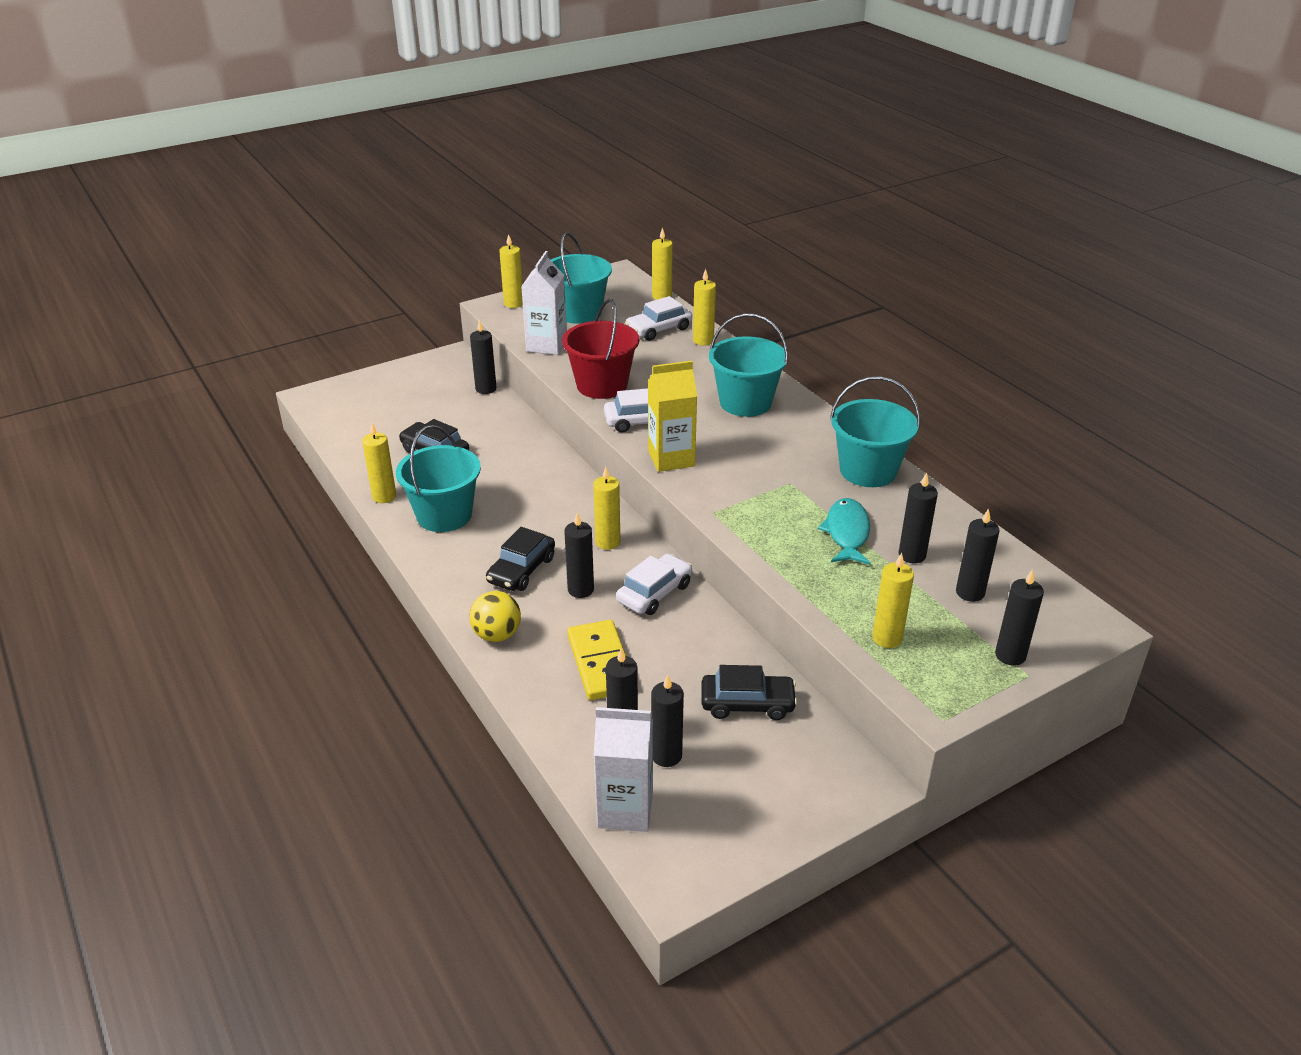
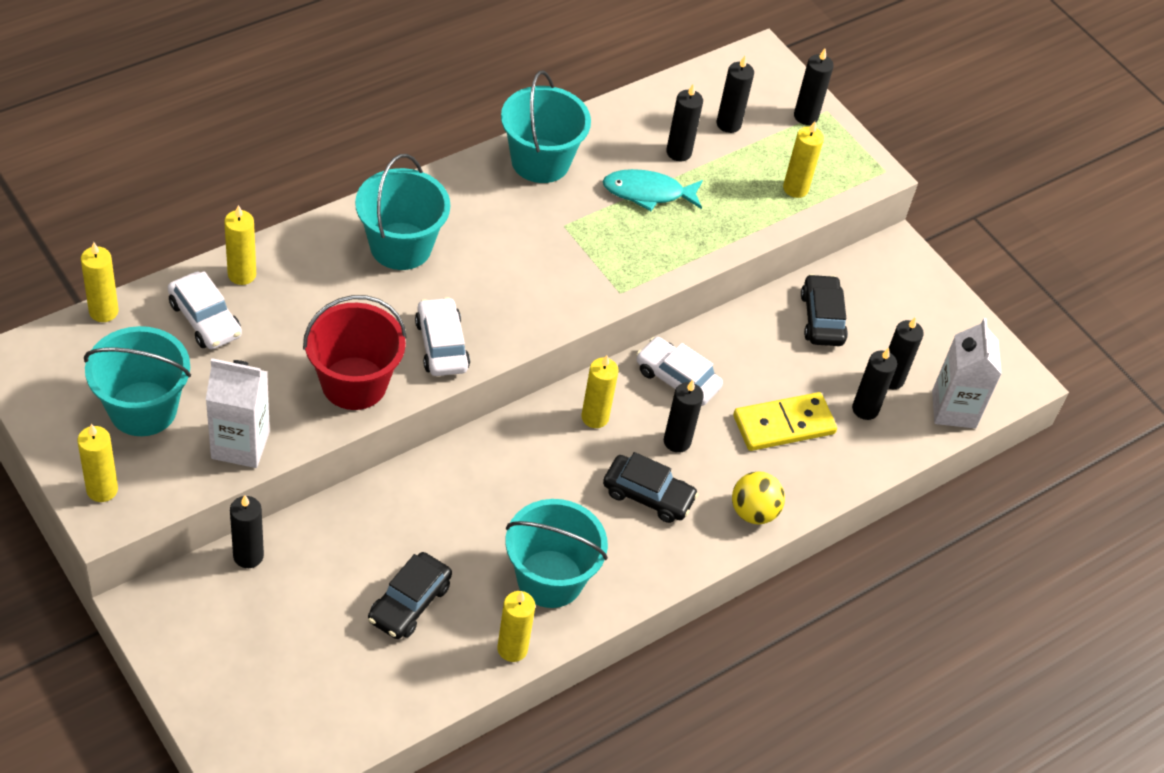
camera: 100 degrees left, 15 degrees up
(671, 458) = (521, 321): yellow carton -> none

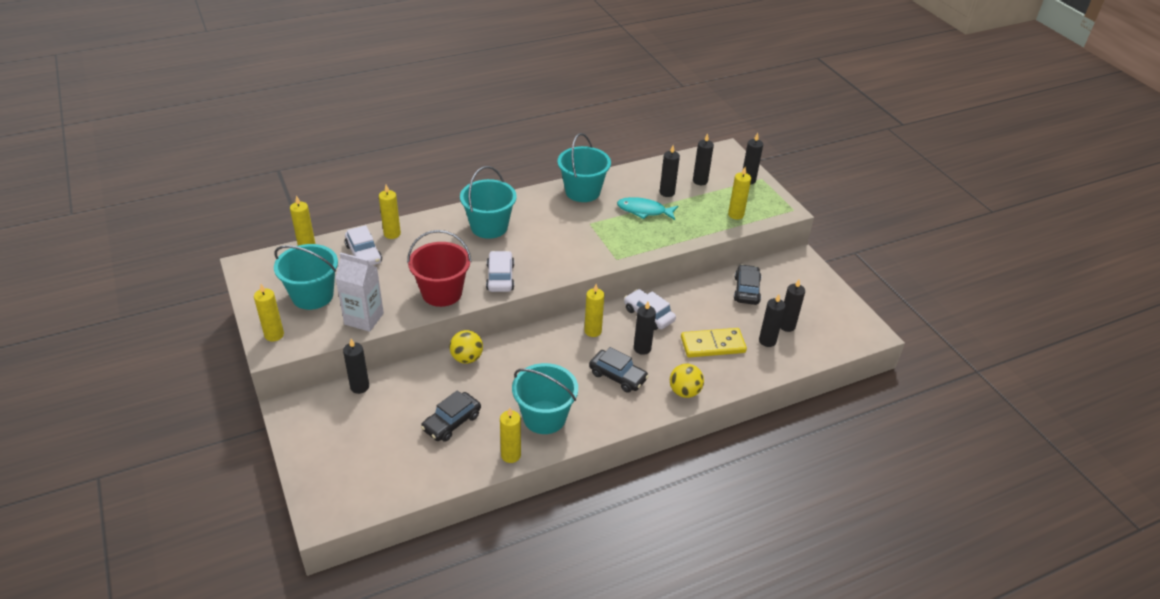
camera: 15 degrees right, 10 degrees down
(406, 487) = (467, 358): none -> yellow ball
(953, 409) = (826, 346): white carton -> none

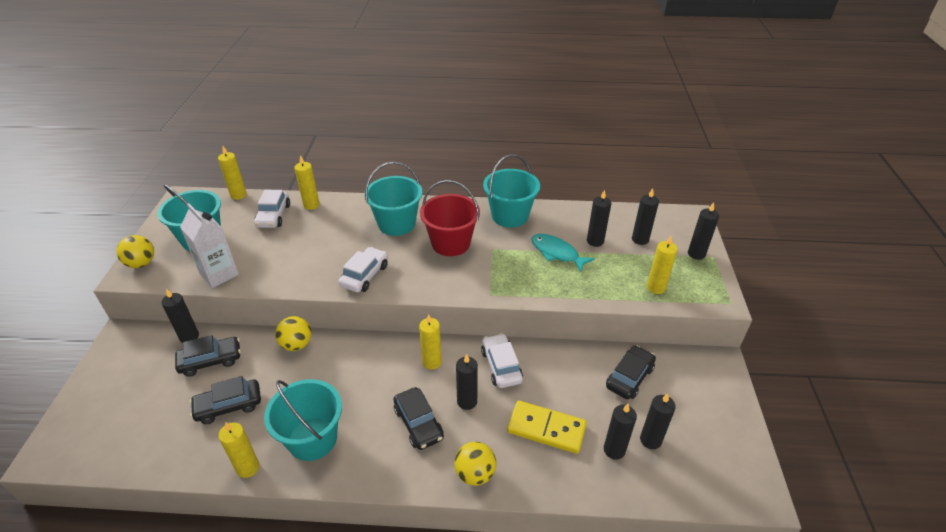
camera: 30 degrees right, 0 degrees up
(274, 335) = (141, 263): yellow candle -> yellow ball
(400, 397) = (211, 360): none -> black car
(442, 293) = (302, 272): red bucket -> red bucket (450, 243)

